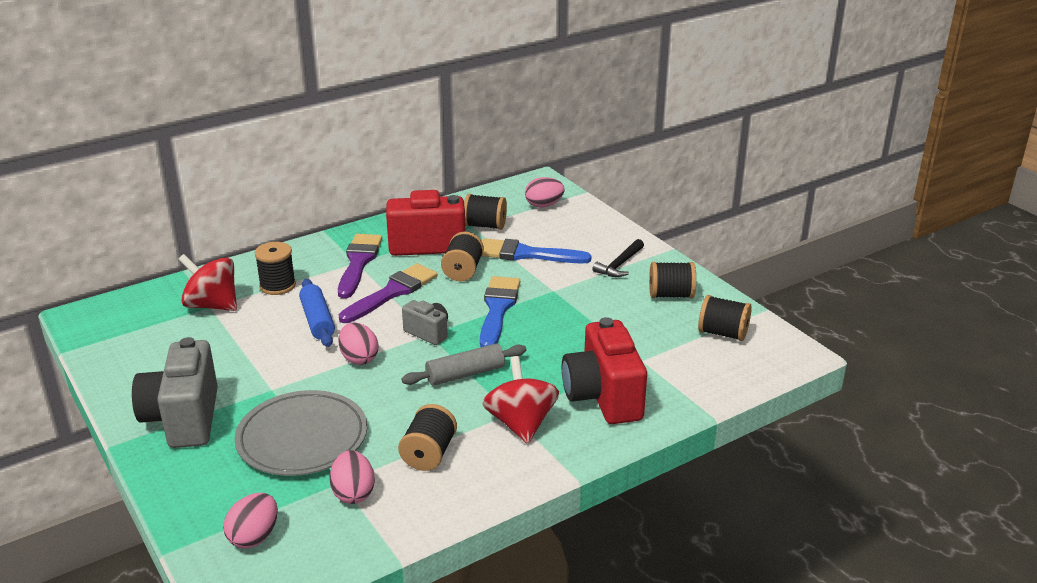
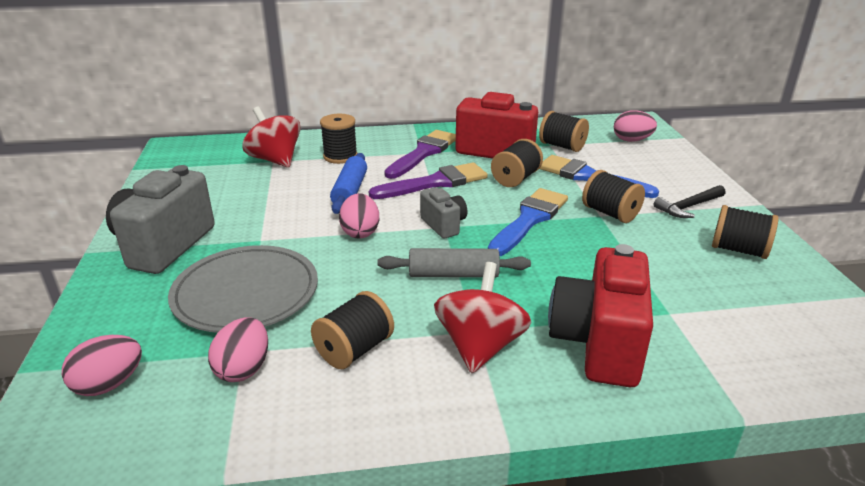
camera: 25 degrees right, 0 degrees up
(723, 333) = (793, 309): black spool -> black spool (610, 213)

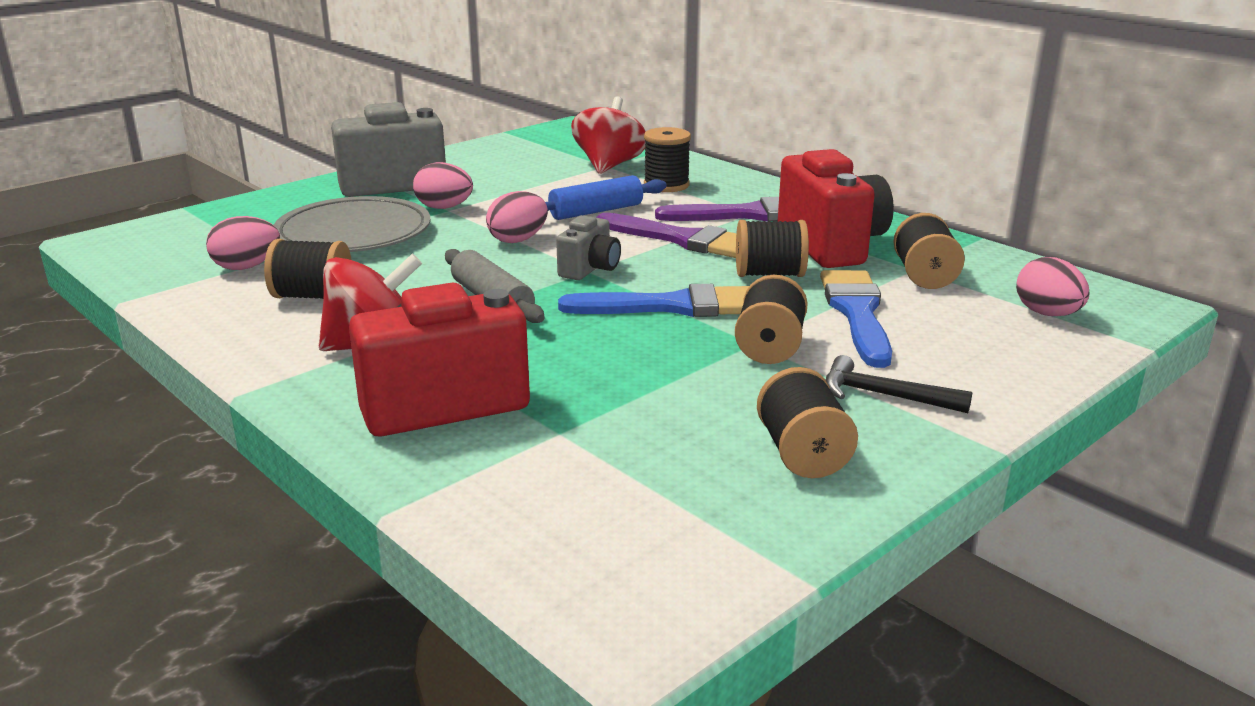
camera: 55 degrees right, 5 degrees down
(109, 384) = (190, 235): pink egg -> pink egg (444, 208)

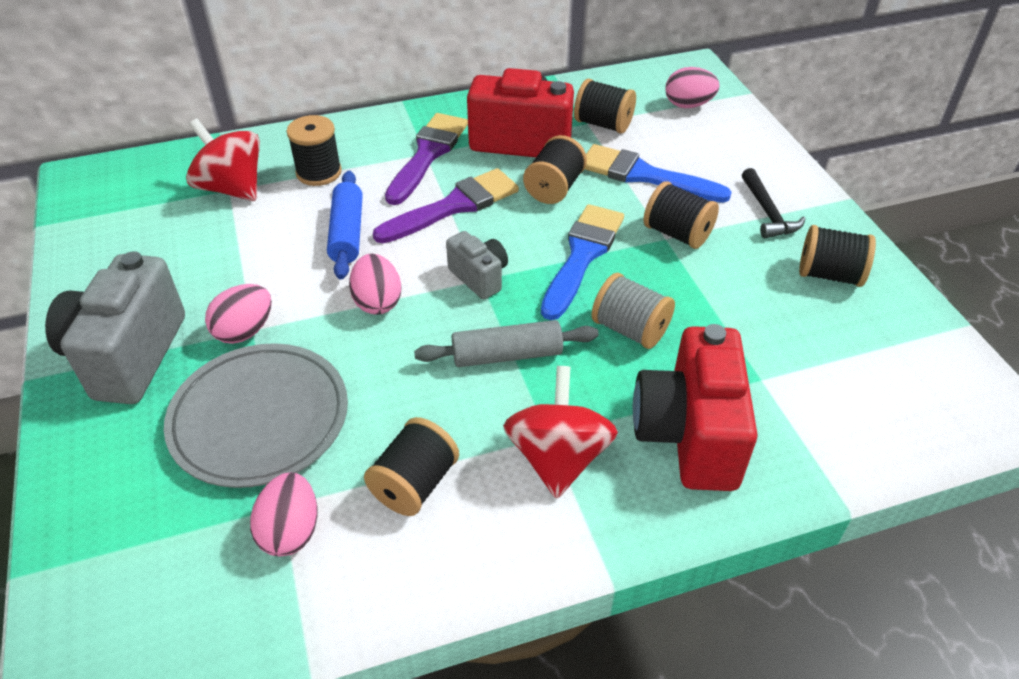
camera: 65 degrees left, 20 degrees up
(578, 348) = (630, 329): none -> grey spool
(884, 395) = (767, 212): black hammer -> black hammer turned 60 degrees counterclockwise

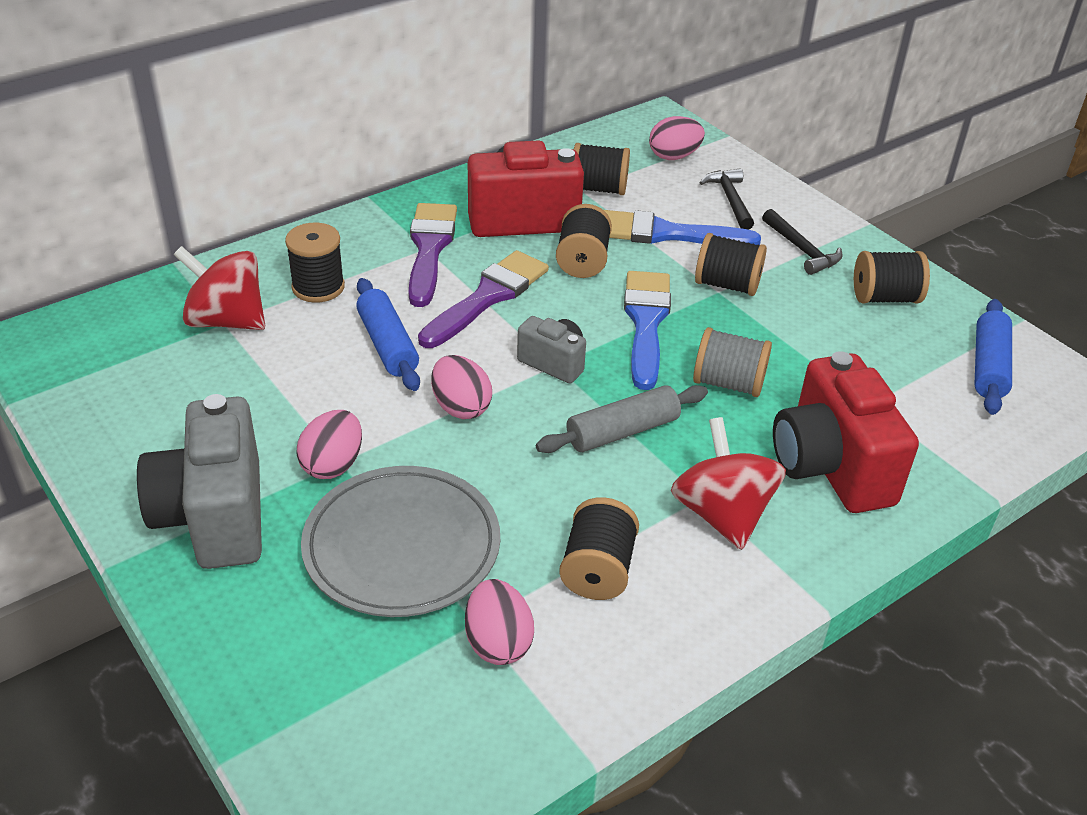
camera: 20 degrees left, 5 degrees down
(721, 153) = (730, 200): none -> black hammer
(906, 366) = (988, 366): none -> blue rolling pin

